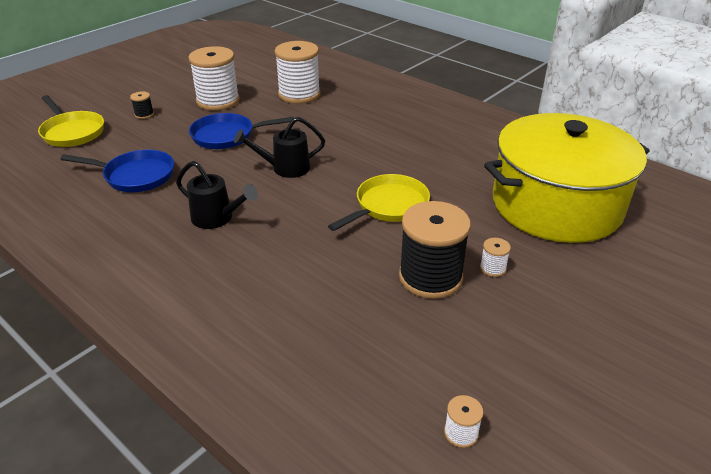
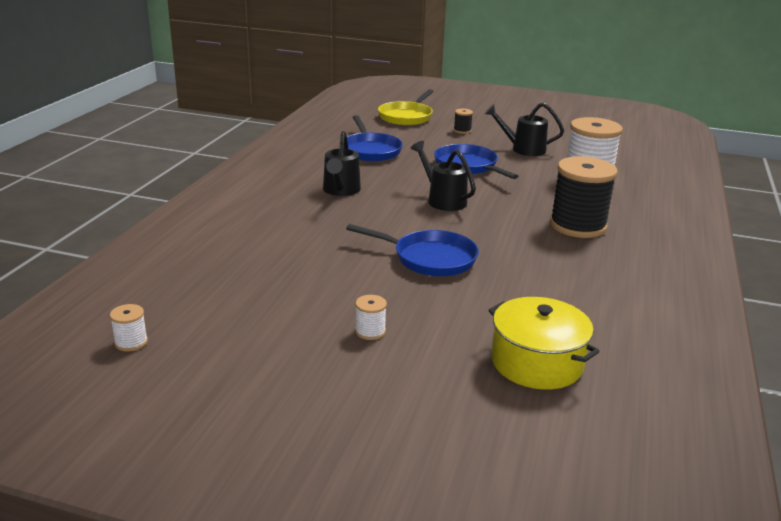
camera: 65 degrees right, 10 degrees down
(218, 101) = (523, 149): white spool -> black watering can
(388, 206) = (429, 258): yellow pan -> blue pan
(430, 277) = (330, 298): black spool -> black spool (578, 226)
(556, 205) = (537, 362): yellow pot -> yellow pot, size x0.51

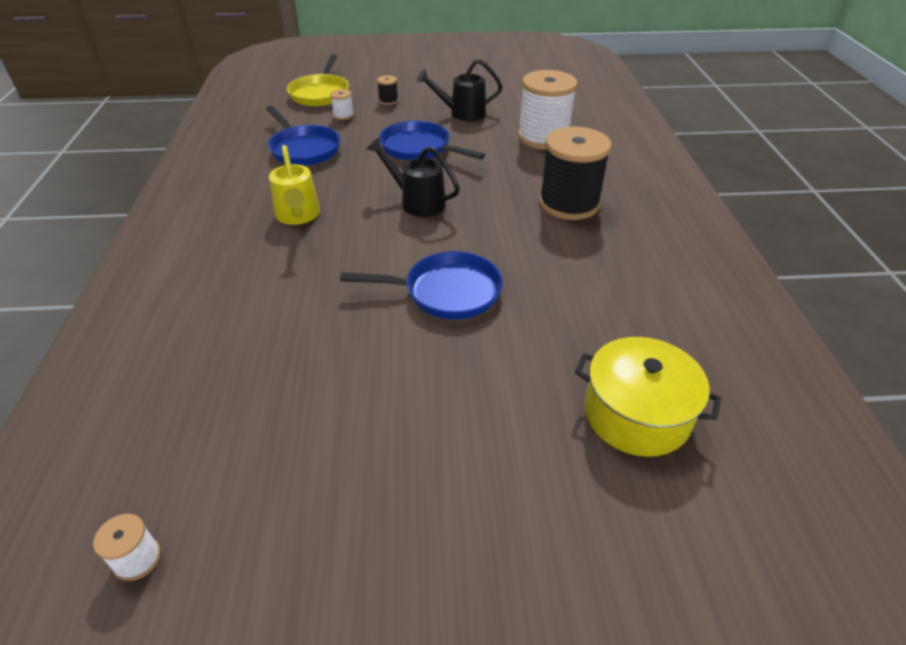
camera: 20 degrees left, 15 degrees up
(340, 191) = (298, 216): black watering can -> yellow watering can
(370, 331) = (438, 428): white spool -> white spool (343, 115)

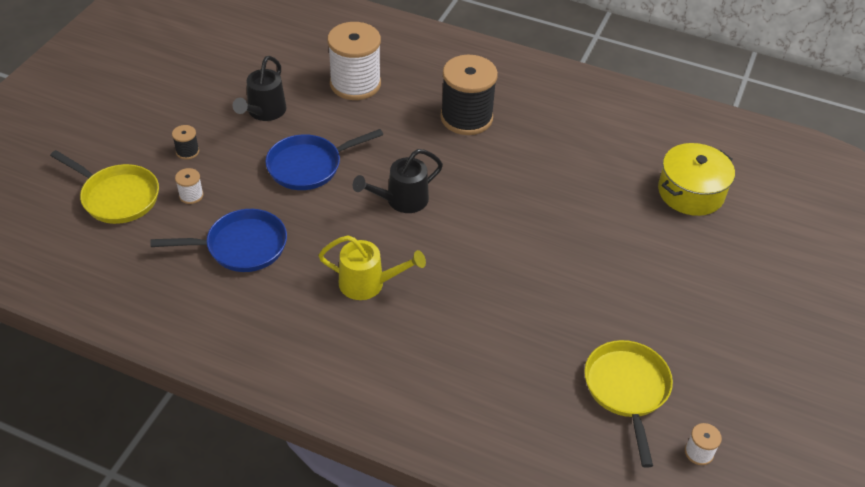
camera: 65 degrees left, 5 degrees up
(229, 444) = (627, 390): none -> yellow pan
(446, 292) = (533, 229): blue pan -> none

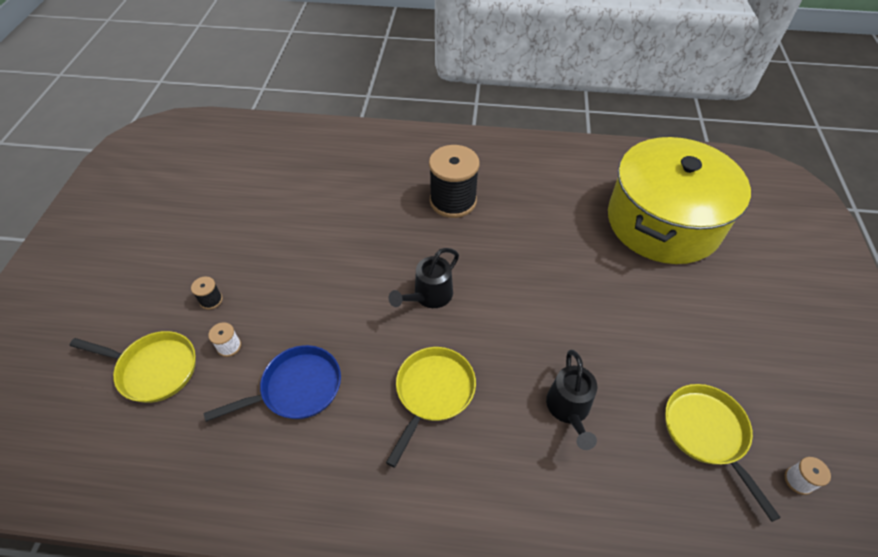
camera: 15 degrees left, 5 degrees up
(264, 112) = (271, 241): black watering can -> black watering can (569, 410)
(309, 166) = (332, 284): blue pan -> none
(355, 84) = (345, 193): white spool -> none
(368, 284) = (433, 393): yellow watering can -> yellow pan
(691, 192) = (663, 222): yellow pot -> yellow pot, size x1.94

